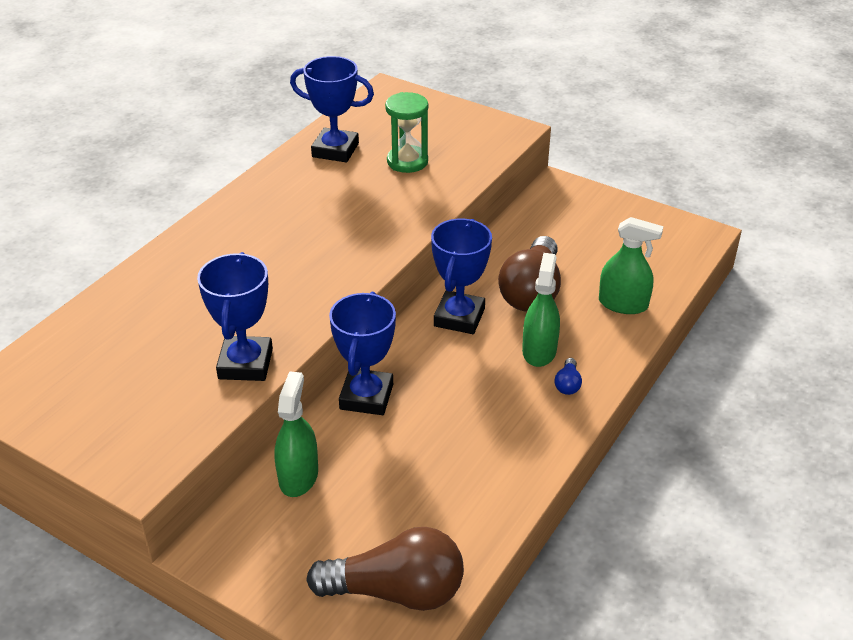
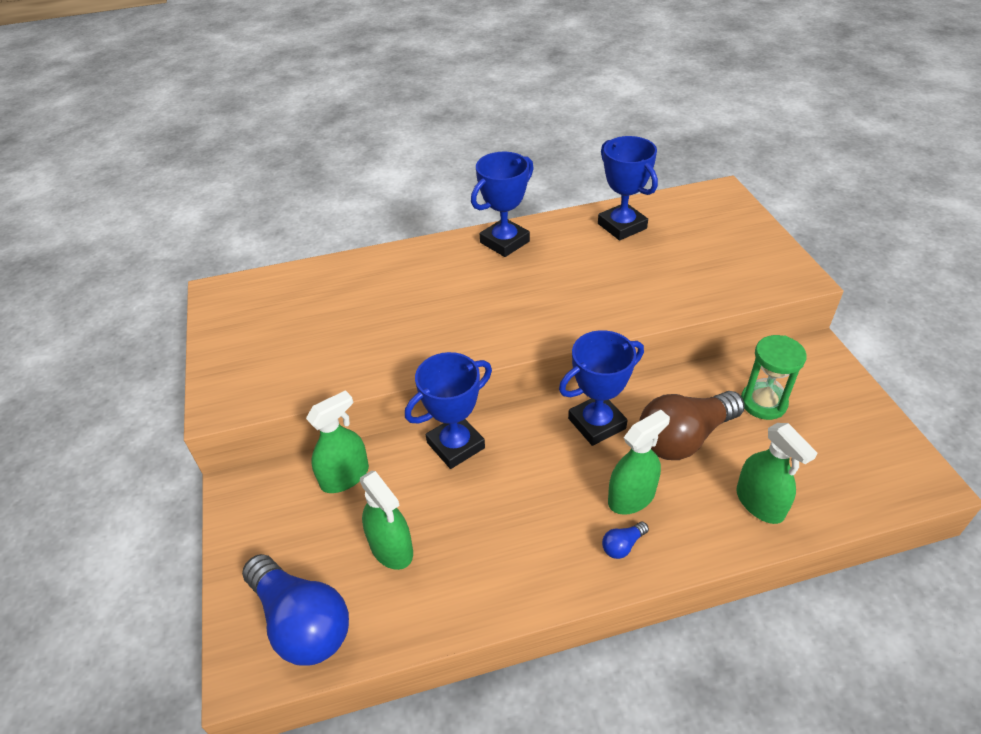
camera: 45 degrees right, 5 degrees up
(245, 364) = (367, 365): blue trophy -> blue trophy (504, 242)
(396, 591) = (302, 622): brown light bulb -> blue light bulb
(404, 496) = (391, 548): none -> green spray bottle
(407, 161) = (669, 263): green hourglass -> green hourglass (763, 403)

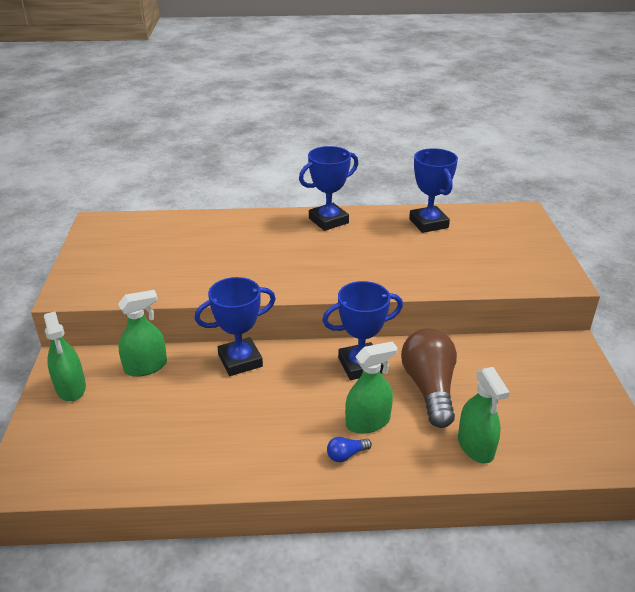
camera: 10 degrees right, 10 degrees down
(302, 622) = (72, 458): blue light bulb -> none
(391, 548) = (161, 421): green spray bottle -> green spray bottle (71, 388)
(684, 438) = (429, 388): brown light bulb -> brown light bulb turned 105 degrees clockwise
(763, 403) = (508, 375): green hourglass -> none

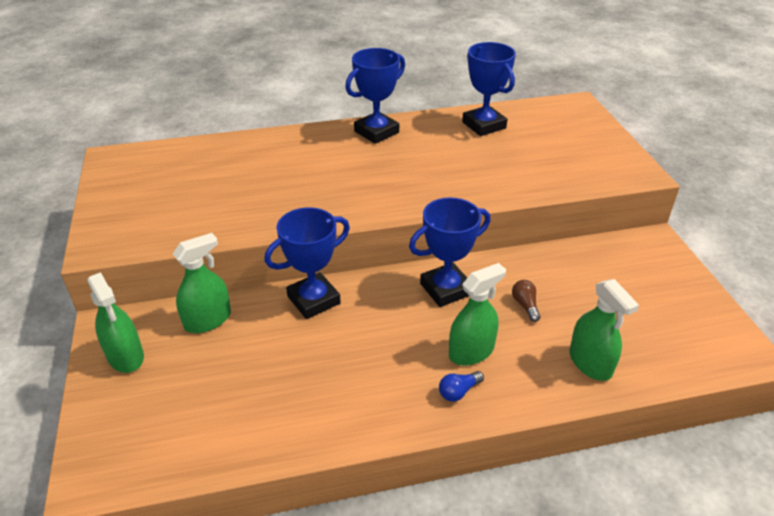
camera: 10 degrees left, 5 degrees up
(429, 388) = (525, 305): brown light bulb -> brown light bulb, size x0.41

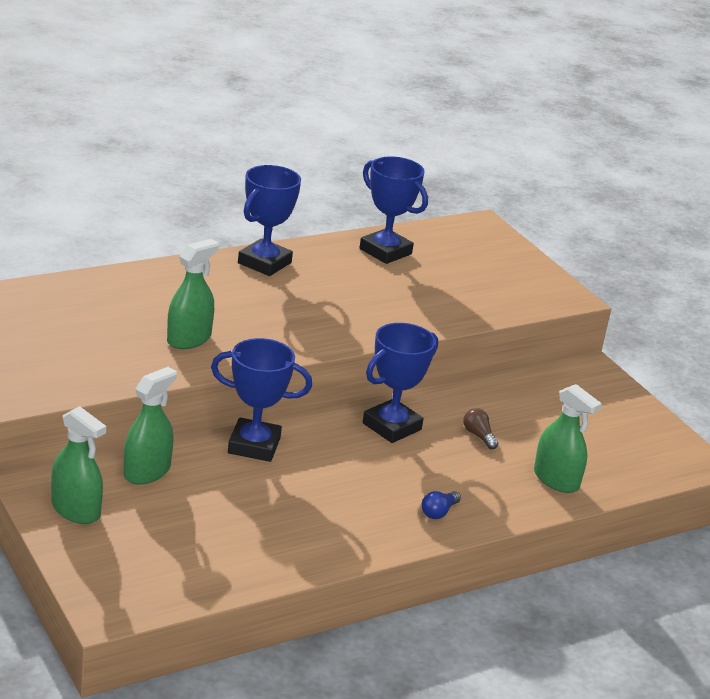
camera: 20 degrees left, 10 degrees down
(313, 300) = (254, 445): blue trophy -> blue trophy turned 60 degrees clockwise
(471, 351) = (438, 479): green spray bottle -> green spray bottle (189, 339)

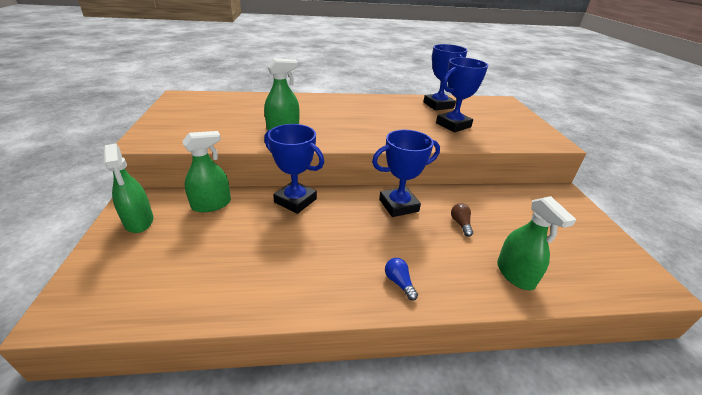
camera: 25 degrees right, 5 degrees up
(264, 263) = (362, 101): blue trophy -> blue trophy (453, 125)
(438, 512) = (399, 283): blue light bulb -> blue light bulb turned 90 degrees clockwise

